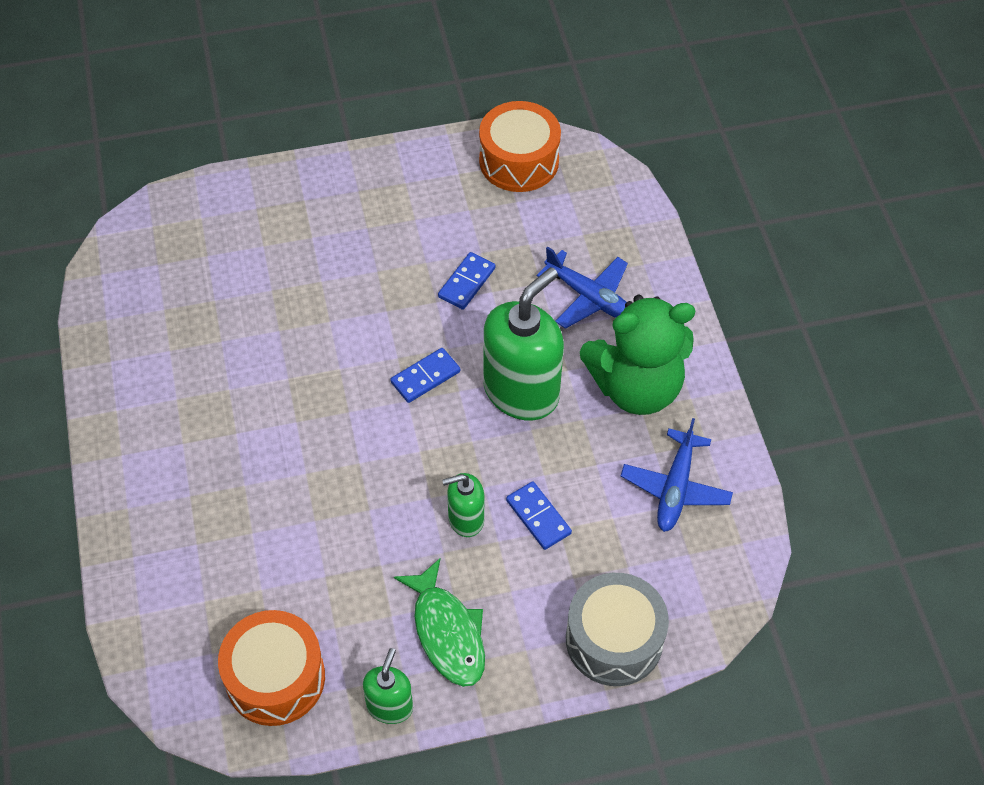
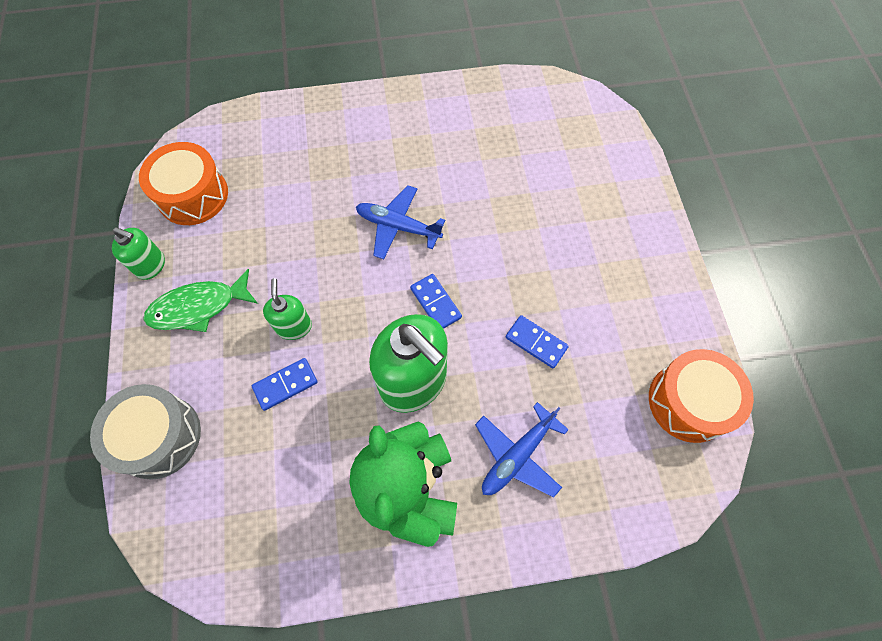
camera: 95 degrees right, 10 degrees up
(675, 488) = (293, 513): blue plane -> blue plane (398, 226)

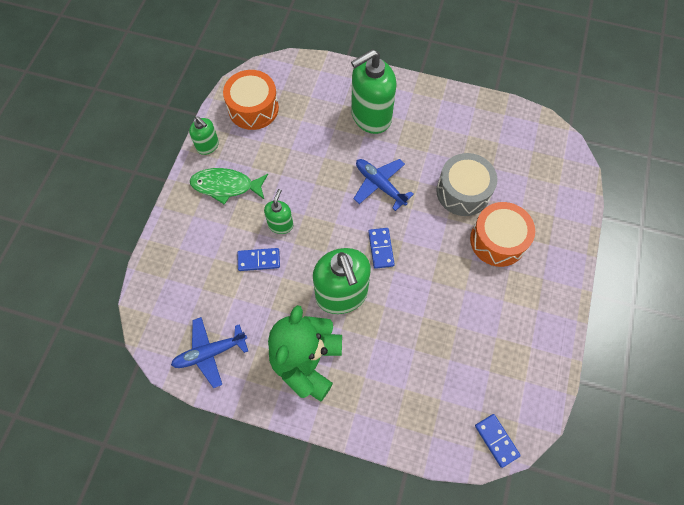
camera: 25 degrees right, 0 degrees up
(158, 436) = (169, 258): grey drum -> grey drum (463, 192)
(348, 150) = (370, 116): none -> green soap dispenser
(517, 456) = (387, 373): blue plane -> blue plane (210, 353)
(536, 342) = (437, 305): blue domino -> blue domino (496, 440)
(689, 402) = (525, 393): orange drum -> orange drum (497, 240)

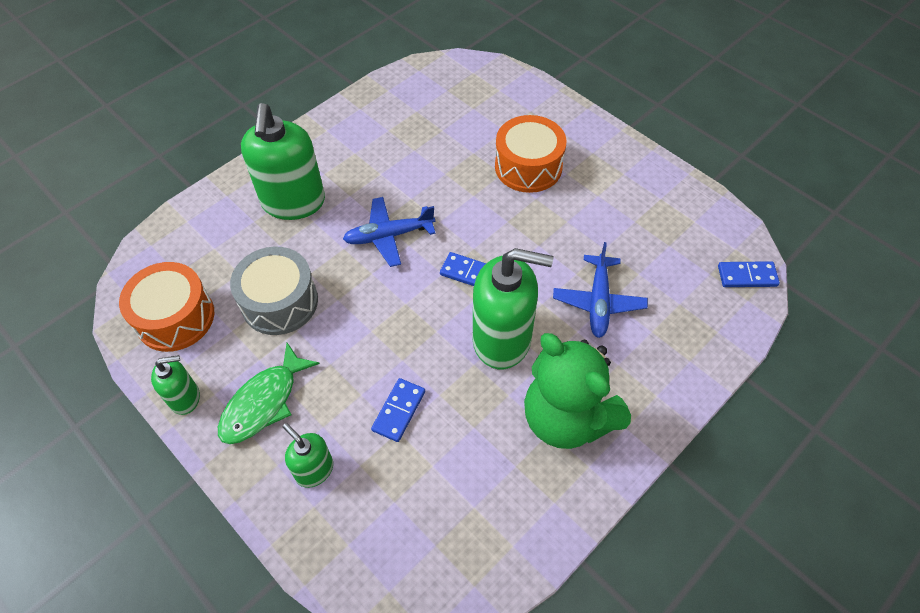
camera: 60 degrees left, 10 degrees down
(210, 353) = (493, 532): blue plane -> blue plane (598, 302)
(280, 224) = (366, 363): green soap dispenser -> green soap dispenser (314, 470)
(463, 192) = (452, 167): grey drum -> grey drum (280, 302)

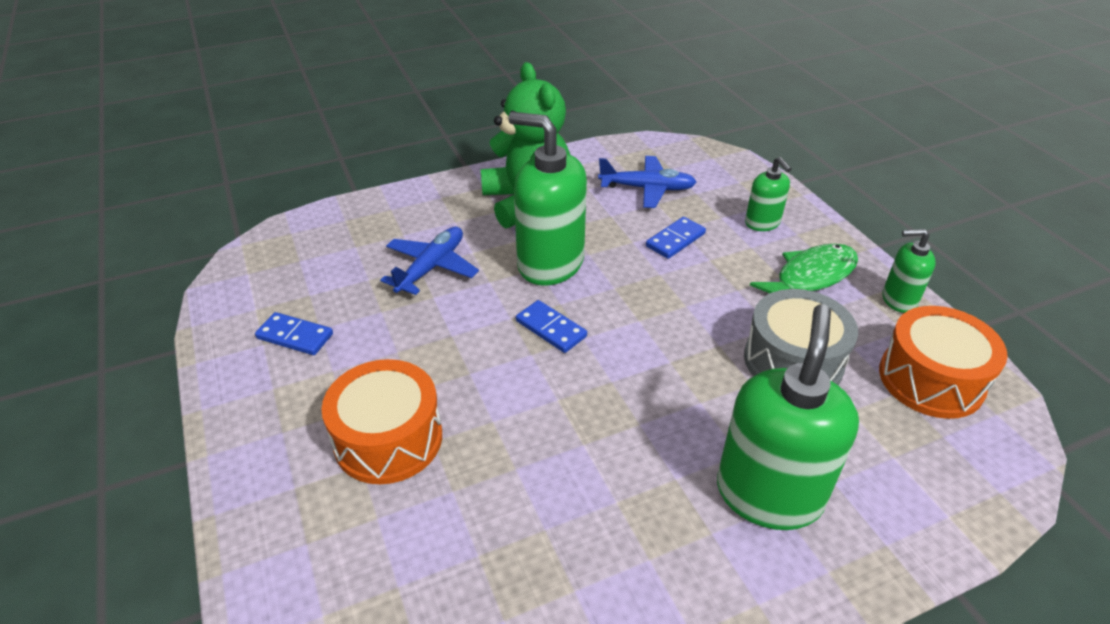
camera: 160 degrees left, 15 degrees down
(388, 236) = (634, 399): blue plane -> blue plane (647, 189)
(747, 276) = (267, 249): blue domino -> blue domino (295, 336)

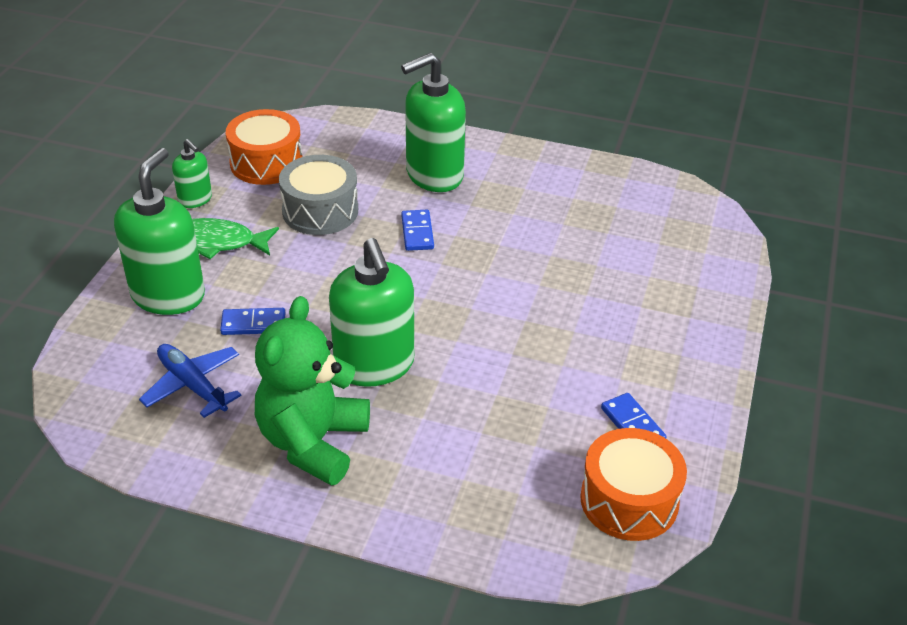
camera: 140 degrees left, 0 degrees up
(388, 439) = (613, 311): orange drum -> orange drum (629, 500)
(431, 267) = (472, 423): blue plane -> none
(551, 328) = (438, 315): blue domino -> blue domino (417, 232)
(762, 223) = (168, 295): green soap dispenser -> green soap dispenser, size x1.95

